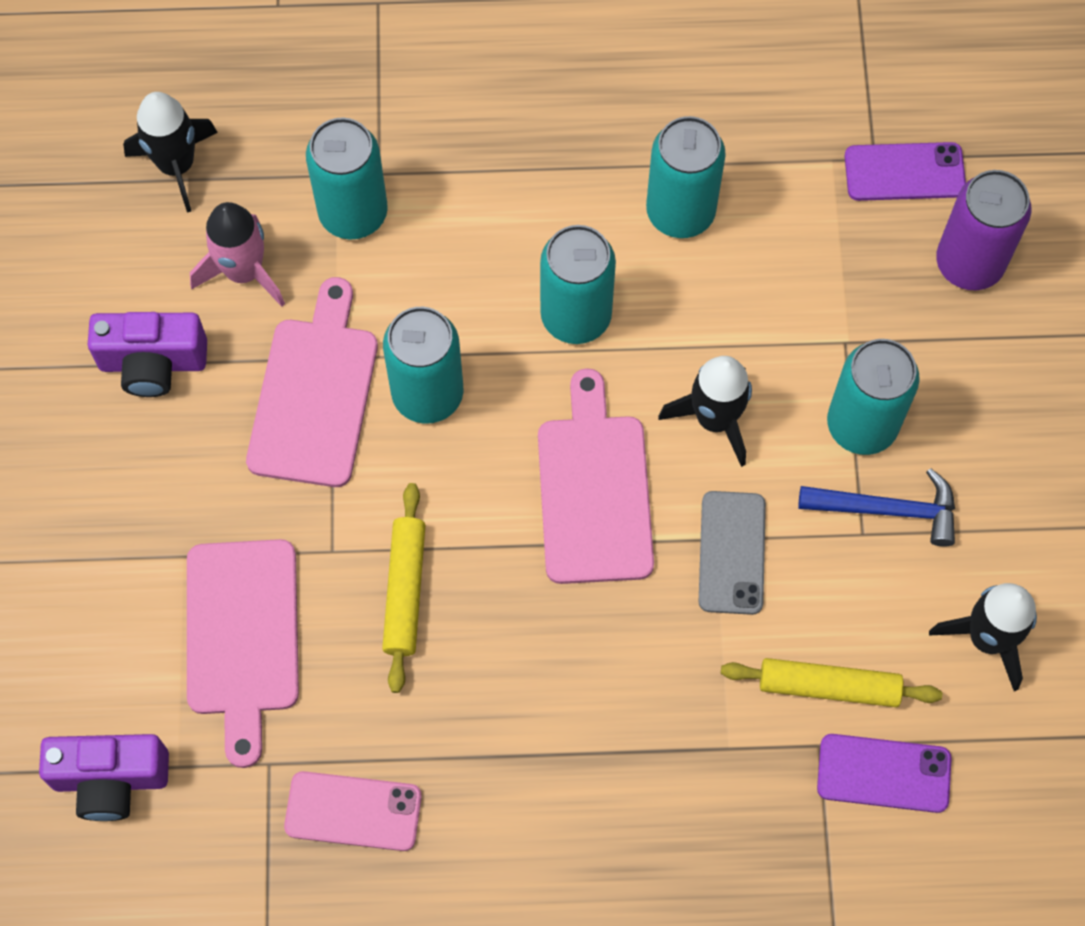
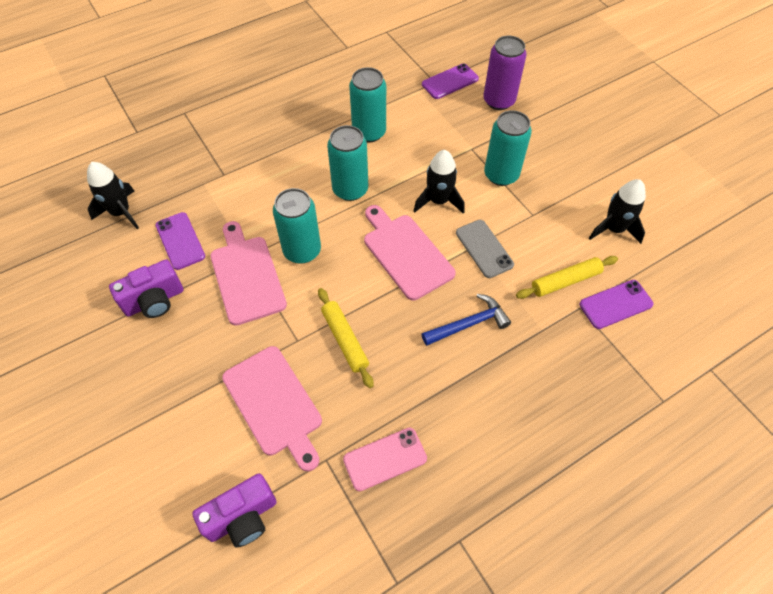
camera: 30 degrees left, 10 degrees down
(244, 272) = (180, 241): pink rocket -> purple phone
(353, 213) = (220, 195): turquoise can -> none
(888, 510) = (536, 201): blue hammer -> blue hammer (469, 324)

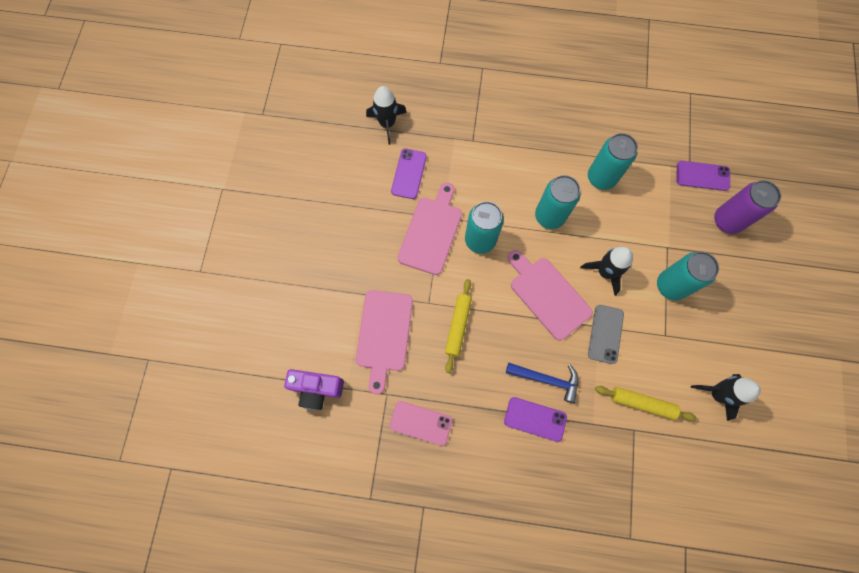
camera: 40 degrees right, 15 degrees up
(154, 301) = (364, 207): purple camera -> none
(405, 253) = (547, 295): pink cutting board -> pink cutting board turned 45 degrees counterclockwise
(615, 304) = (662, 448): purple phone -> purple phone (535, 419)

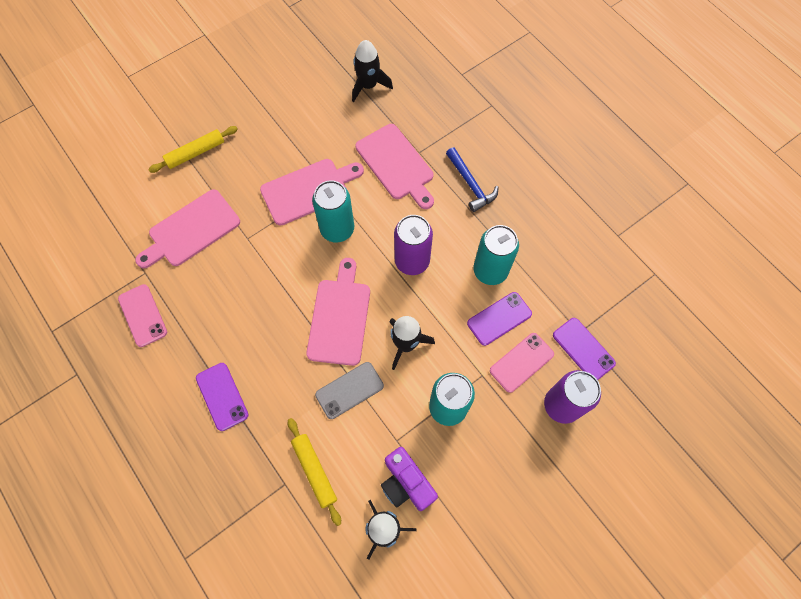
camera: 45 degrees right, 5 degrees down
(317, 389) = (106, 223): purple camera -> purple camera (406, 483)
(409, 174) = (342, 134): purple phone -> purple phone (499, 318)
(458, 326) = (247, 274): yellow rolling pin -> yellow rolling pin (195, 153)
(468, 162) = (396, 165): none -> pink cutting board
(547, 379) = (264, 377): blue hammer -> blue hammer (471, 184)
(549, 216) = (412, 261): turquoise can -> purple can
(679, 217) = (521, 362): none -> pink phone

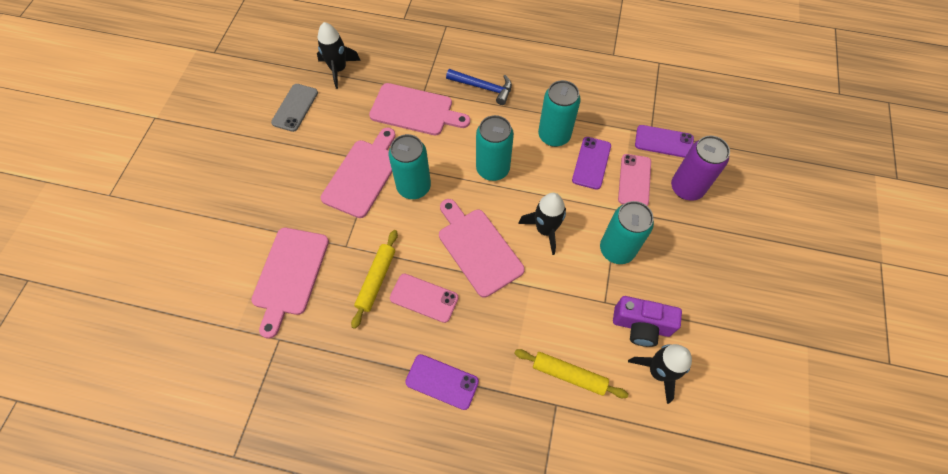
camera: 40 degrees left, 5 degrees down
(143, 315) = (310, 374): pink phone -> pink phone (424, 298)
(195, 153) = (235, 212): yellow rolling pin -> yellow rolling pin (376, 280)
(349, 390) = (536, 295): grey phone -> grey phone (295, 107)
(412, 261) = (492, 169): purple can -> turquoise can

